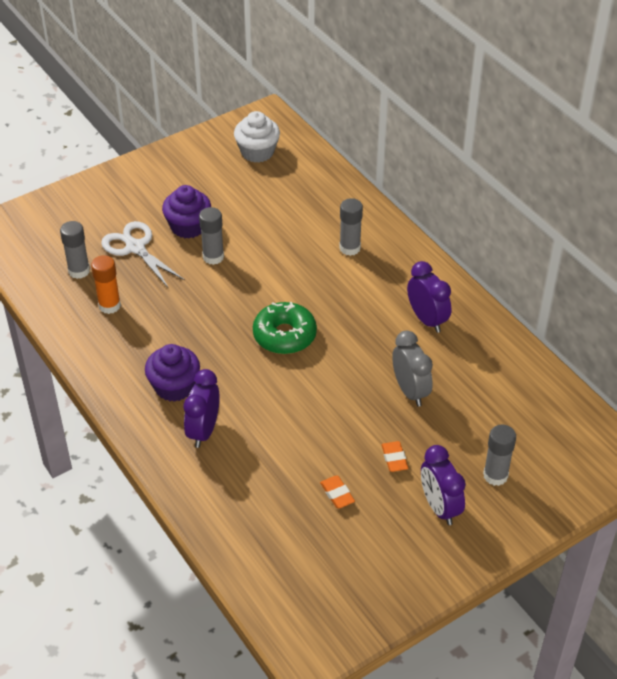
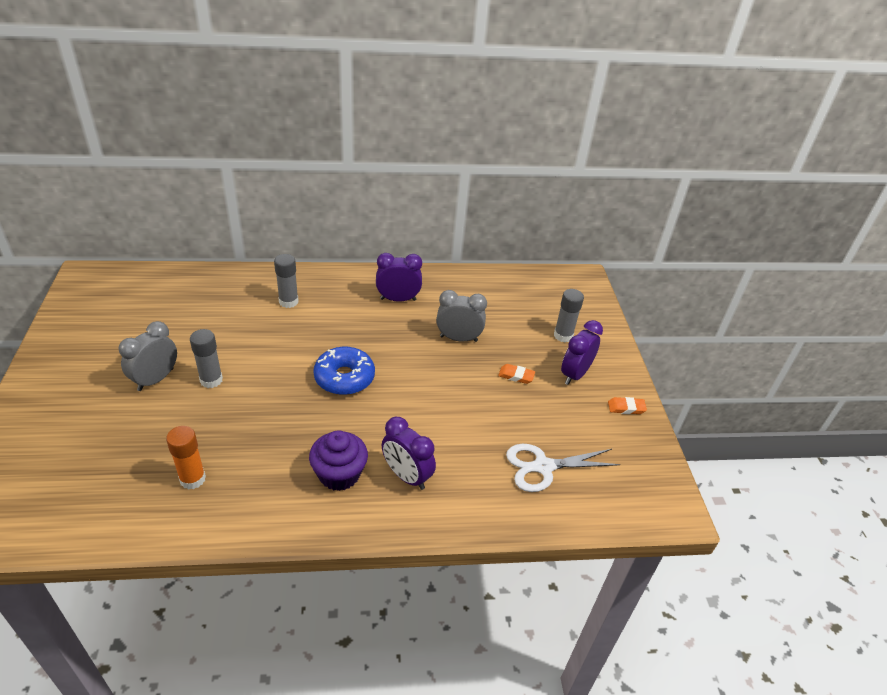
camera: 65 degrees left, 5 degrees down
(79, 271) = (119, 484): grey glue stick -> none
(135, 248) = (138, 427): white scissors -> white scissors (543, 467)
(188, 227) = (155, 379): purple cupcake -> grey clock
(257, 152) = (121, 299): white cupcake -> none
(284, 335) = (344, 378): green donut -> blue donut
(337, 494) = (530, 422): orange eraser -> orange eraser (626, 408)
(439, 507) = (575, 374): purple clock -> purple clock turned 120 degrees clockwise

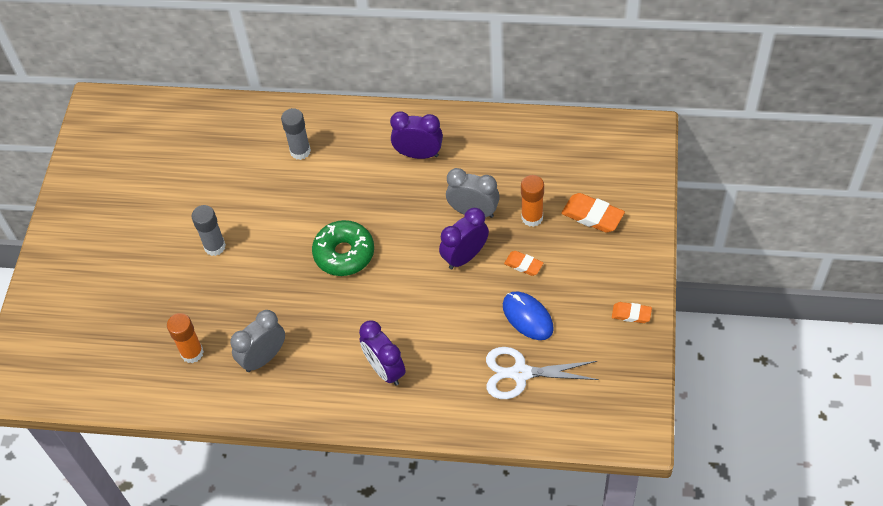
camera: 20 degrees right, 15 degrees up
(155, 379) = (163, 242): grey clock -> grey clock (263, 358)
(339, 474) = (322, 361): purple cupcake -> none
(344, 378) = (344, 253): blue donut -> green donut
(511, 340) = (532, 217): none -> orange glue stick
(534, 417) = (527, 317): none -> blue mouse
(563, 335) = (592, 215): grey glue stick -> orange eraser
(575, 374) = (589, 268): purple clock -> purple clock (465, 256)

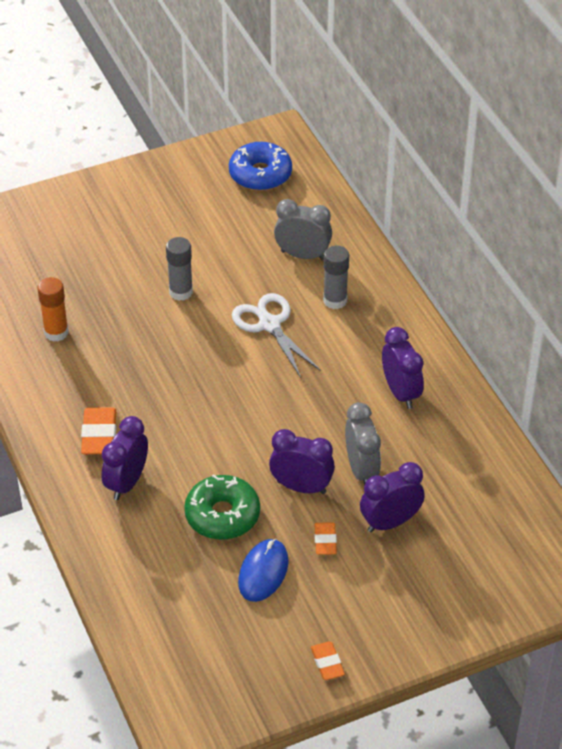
camera: 55 degrees right, 10 degrees down
(131, 137) = (260, 174): none -> blue donut
(263, 358) = (83, 385): grey clock -> grey clock (302, 255)
(344, 253) = (238, 390): green donut -> green donut (222, 515)
(521, 373) = (191, 596): white scissors -> white scissors (269, 325)
(532, 217) = (390, 522): orange glue stick -> purple clock
(592, 215) = (431, 574): orange eraser -> orange eraser (99, 435)

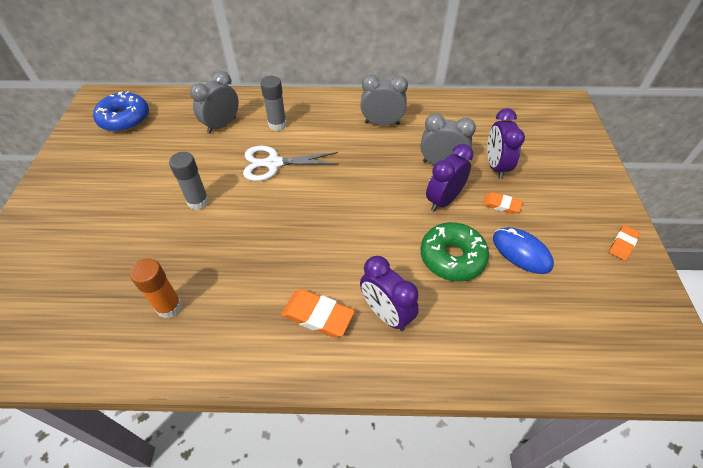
camera: 65 degrees left, 5 degrees up
(327, 663) = (622, 244): orange eraser -> orange eraser turned 60 degrees counterclockwise
(401, 393) = (382, 123): purple clock -> grey clock

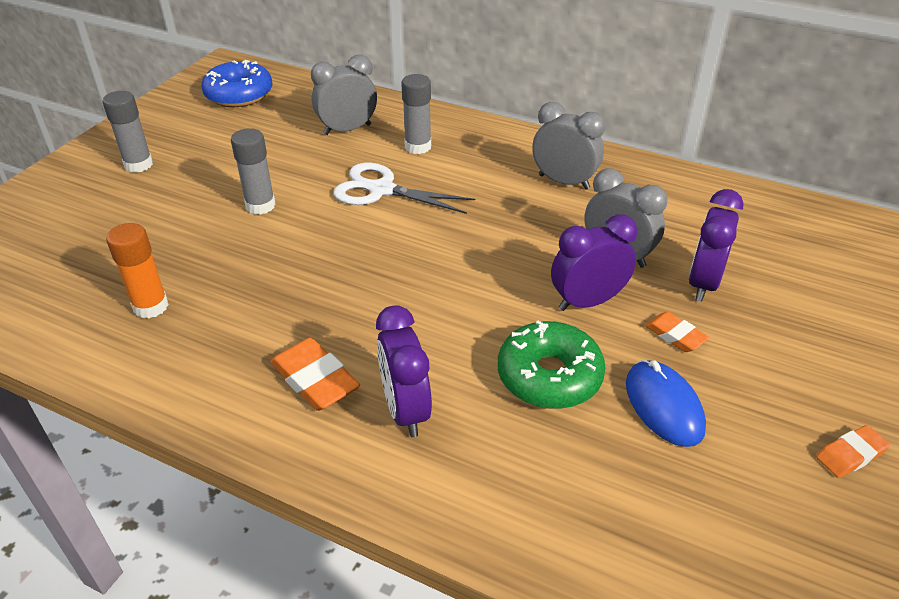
camera: 25 degrees right, 10 degrees down
(83, 198) = (138, 165): none -> grey glue stick

